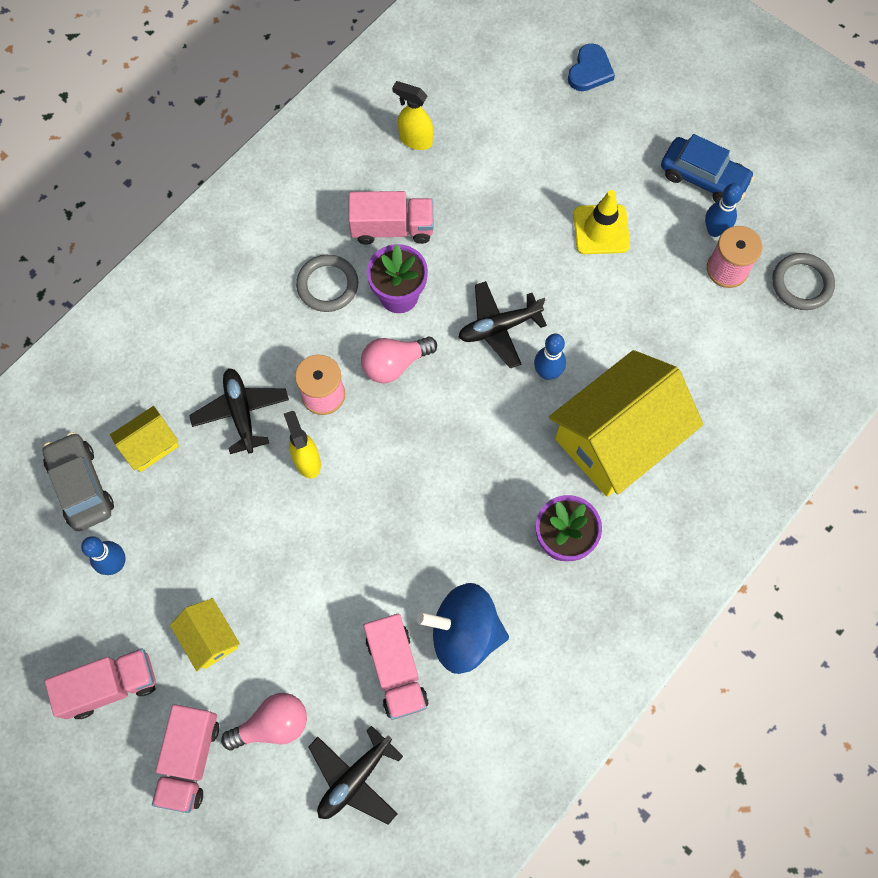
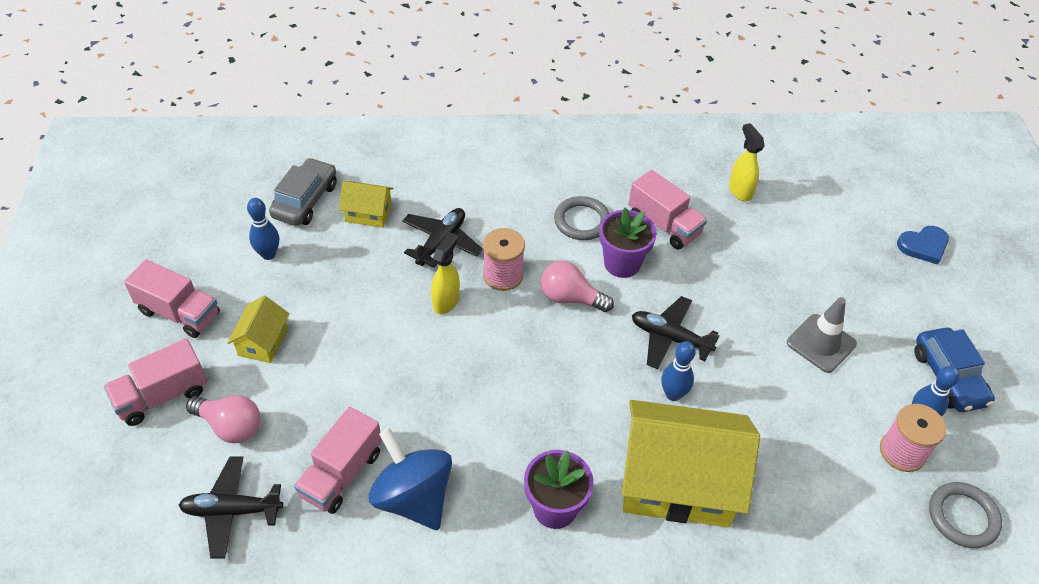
camera: 45 degrees right, 20 degrees down
(601, 229) = (821, 343): yellow traffic cone -> grey traffic cone

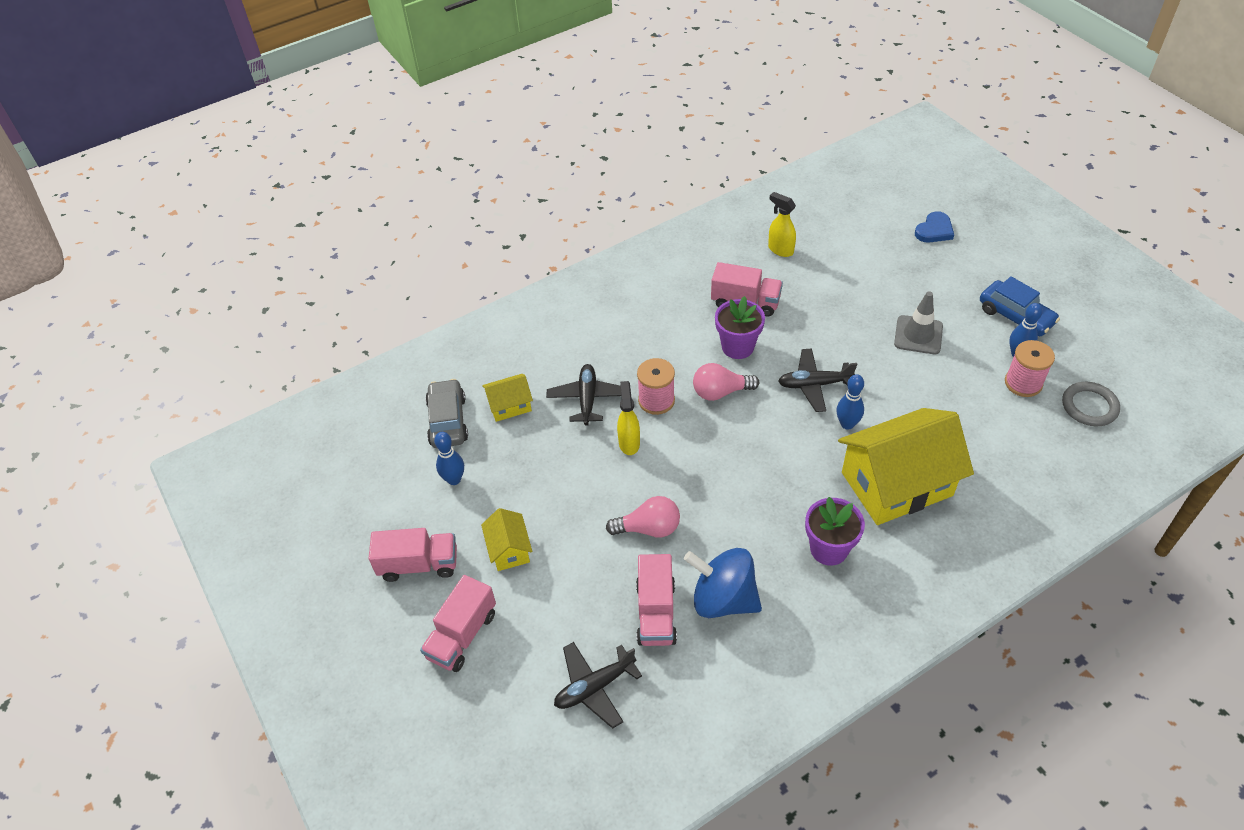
camera: 25 degrees left, 0 degrees up
(230, 426) = (539, 627): pink light bulb -> pink light bulb (649, 528)
(582, 221) = (682, 329): grey ring -> none

